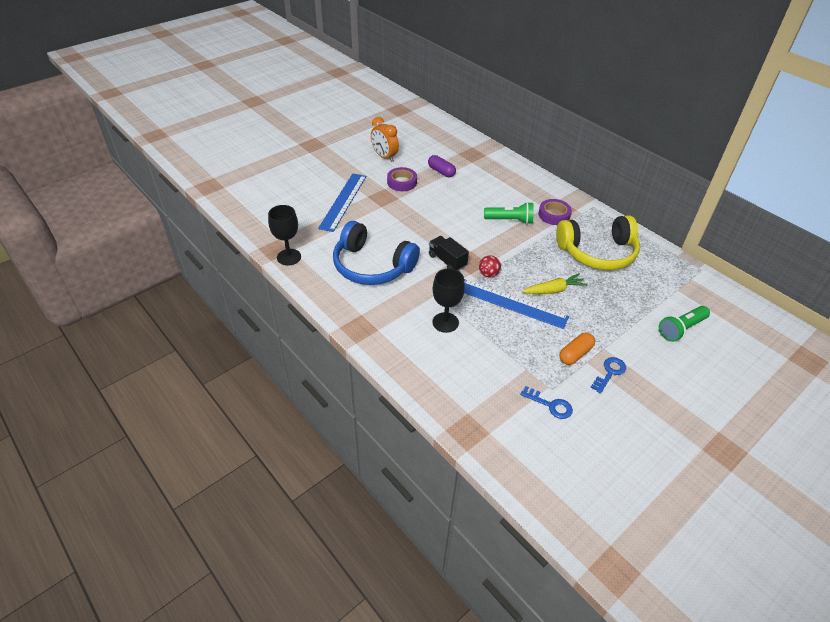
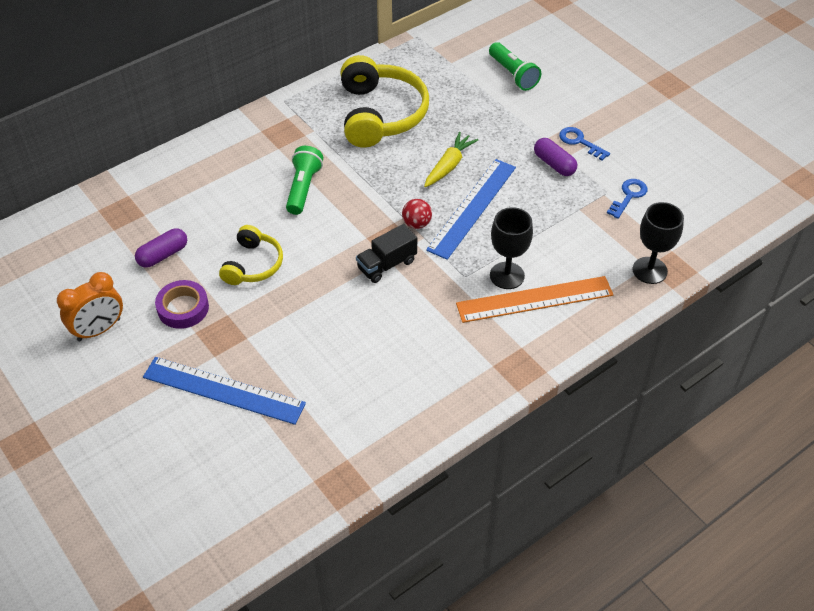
camera: 85 degrees left, 5 degrees up
(289, 257) = (364, 462): black goblet -> black goblet (649, 270)
(372, 266) = (392, 352): blue headphones -> none
(424, 338) = (534, 299): none -> orange ruler
(438, 204) = (253, 264): none -> yellow headphones
(554, 215) = (297, 142): purple tape -> none
(554, 290) = (449, 165): yellow carrot -> yellow carrot turned 45 degrees clockwise
(575, 354) = (554, 164): orange capsule -> purple capsule

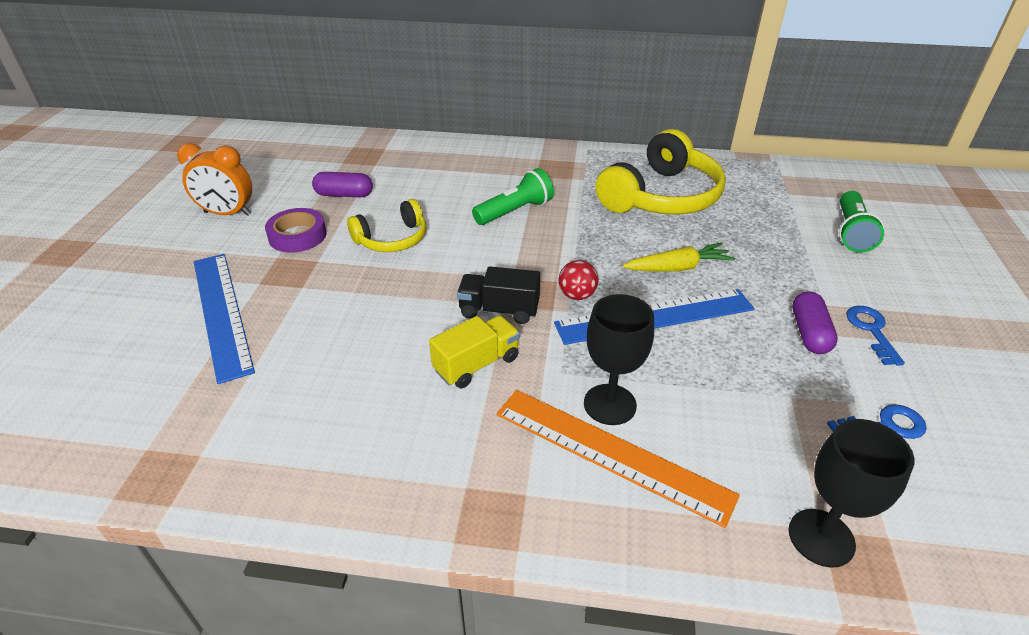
camera: 45 degrees right, 10 degrees down
(417, 304) = (476, 364): none -> yellow truck

